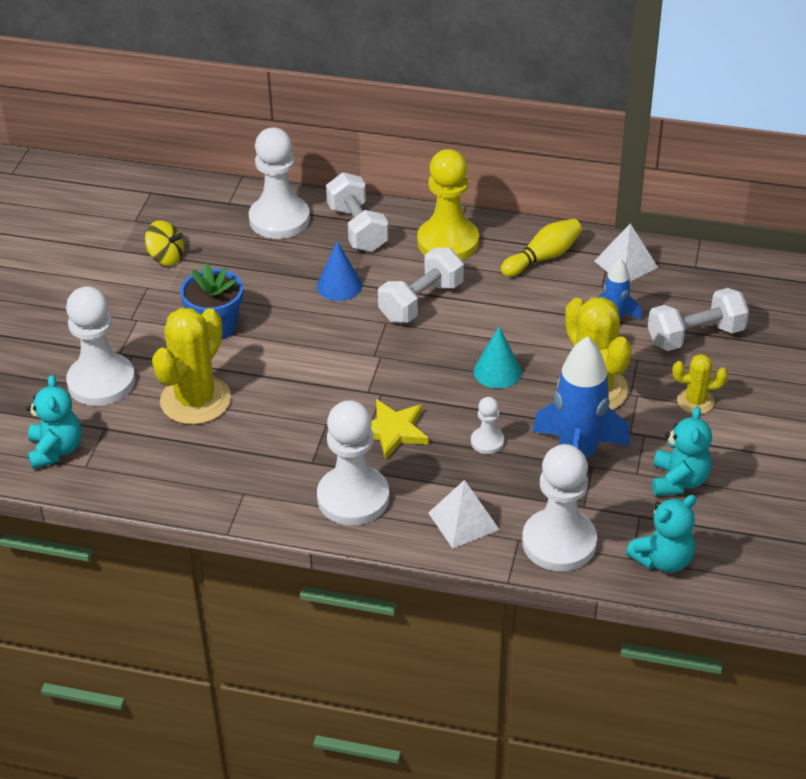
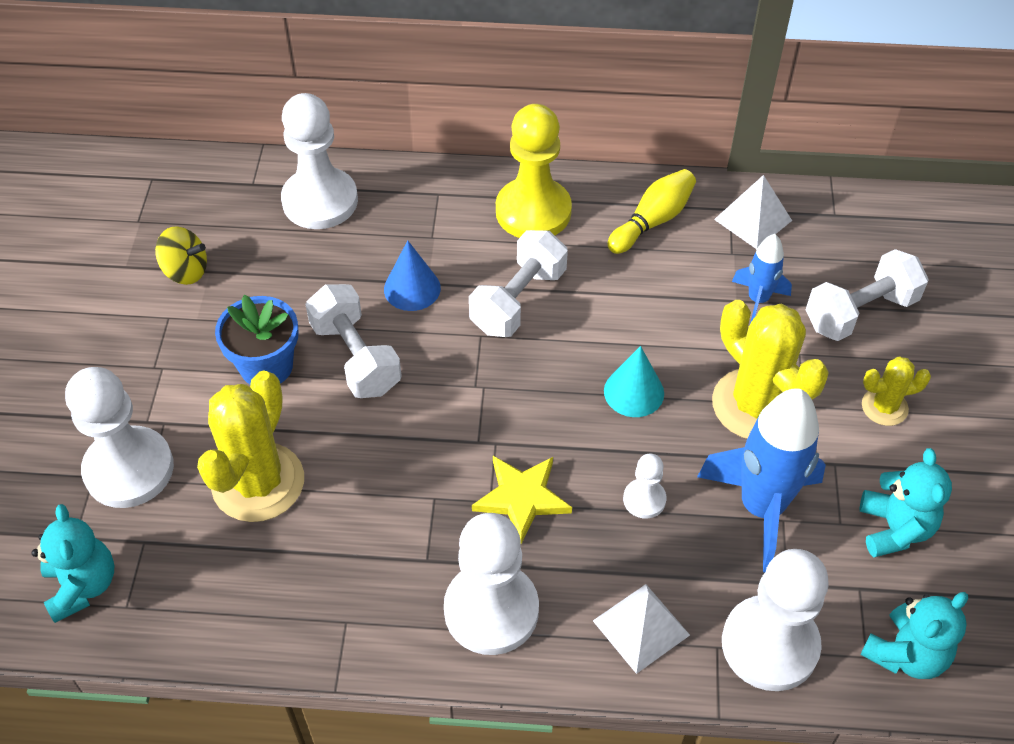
camera: 10 degrees left, 10 degrees up
(357, 228) = (419, 204): white dumbbell -> white dumbbell (355, 357)

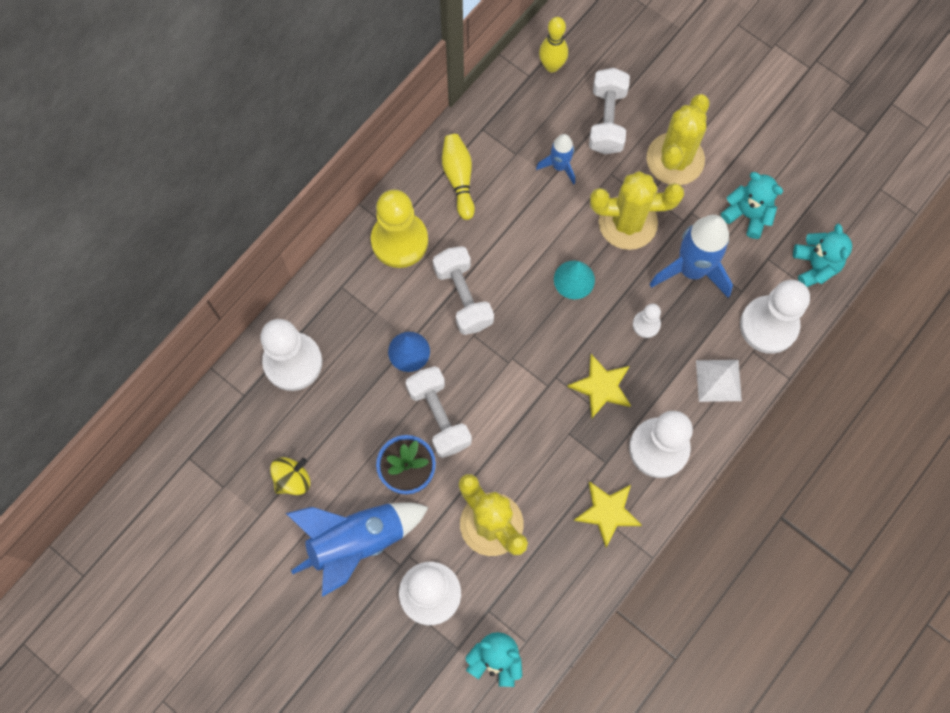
camera: 55 degrees left, 20 degrees up
(150, 365) = (357, 541): none -> blue rocket
(355, 357) = (439, 416): white dumbbell -> white dumbbell turned 60 degrees clockwise
(361, 600) = (607, 512): none -> yellow star
(753, 220) = (500, 123): white pyramid -> none
(868, 227) = (552, 66): none -> yellow bowling pin
(884, 407) = (675, 159): yellow cactus -> yellow cactus, size x1.92

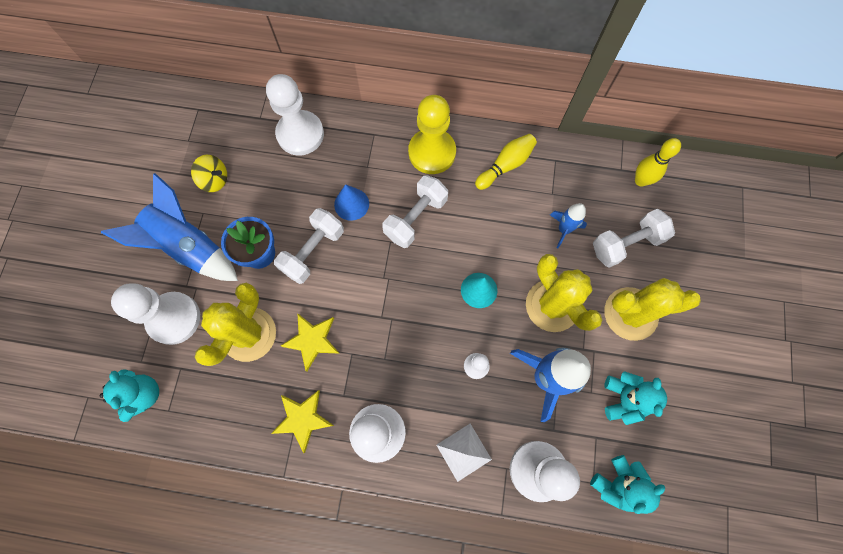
camera: 60 degrees right, 0 degrees up
(601, 387) = (403, 358): yellow star -> yellow star (312, 340)

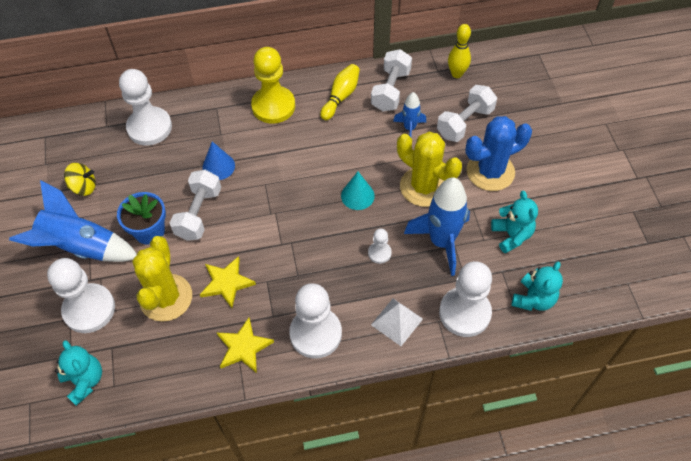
camera: 20 degrees left, 15 degrees down
(416, 218) = (280, 159): white dumbbell -> white dumbbell (391, 90)
(630, 314) = (490, 171): yellow cactus -> blue cactus

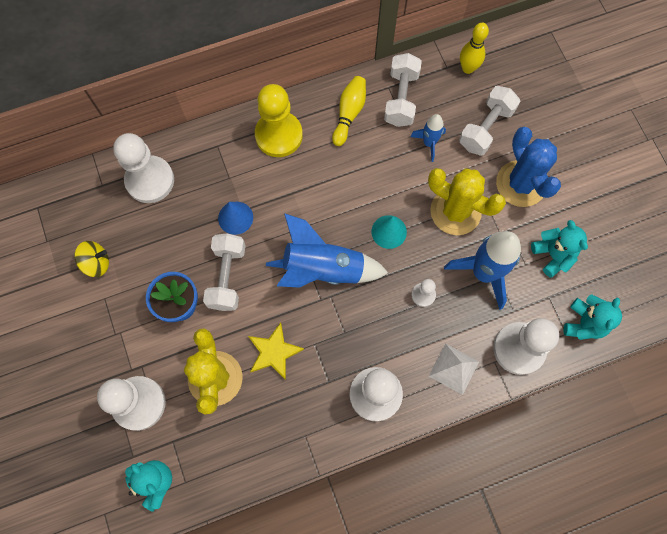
camera: 10 degrees left, 15 degrees up
(81, 247) = (112, 334): blue rocket -> blue rocket (323, 269)
(243, 347) = (306, 420): yellow star -> none
(490, 171) = (521, 184): blue cactus -> blue cactus turned 75 degrees counterclockwise

